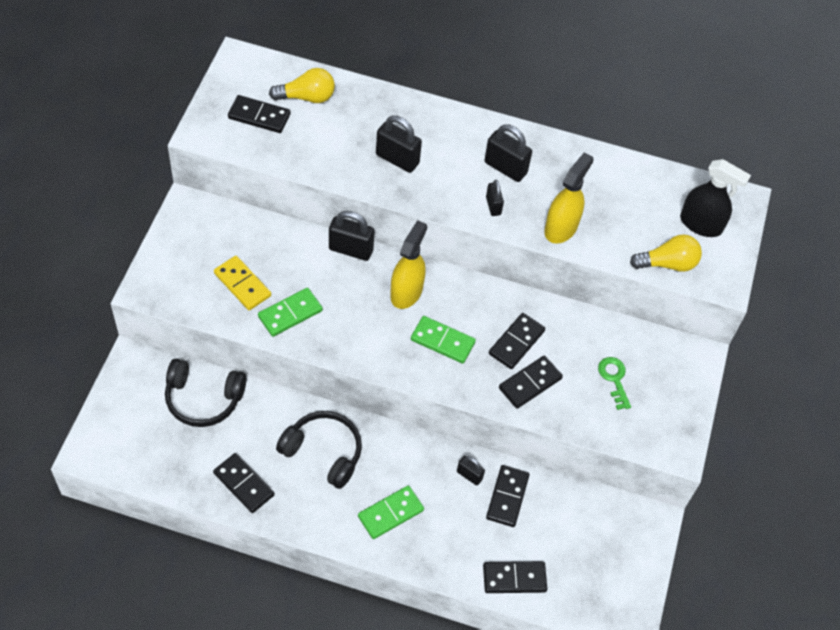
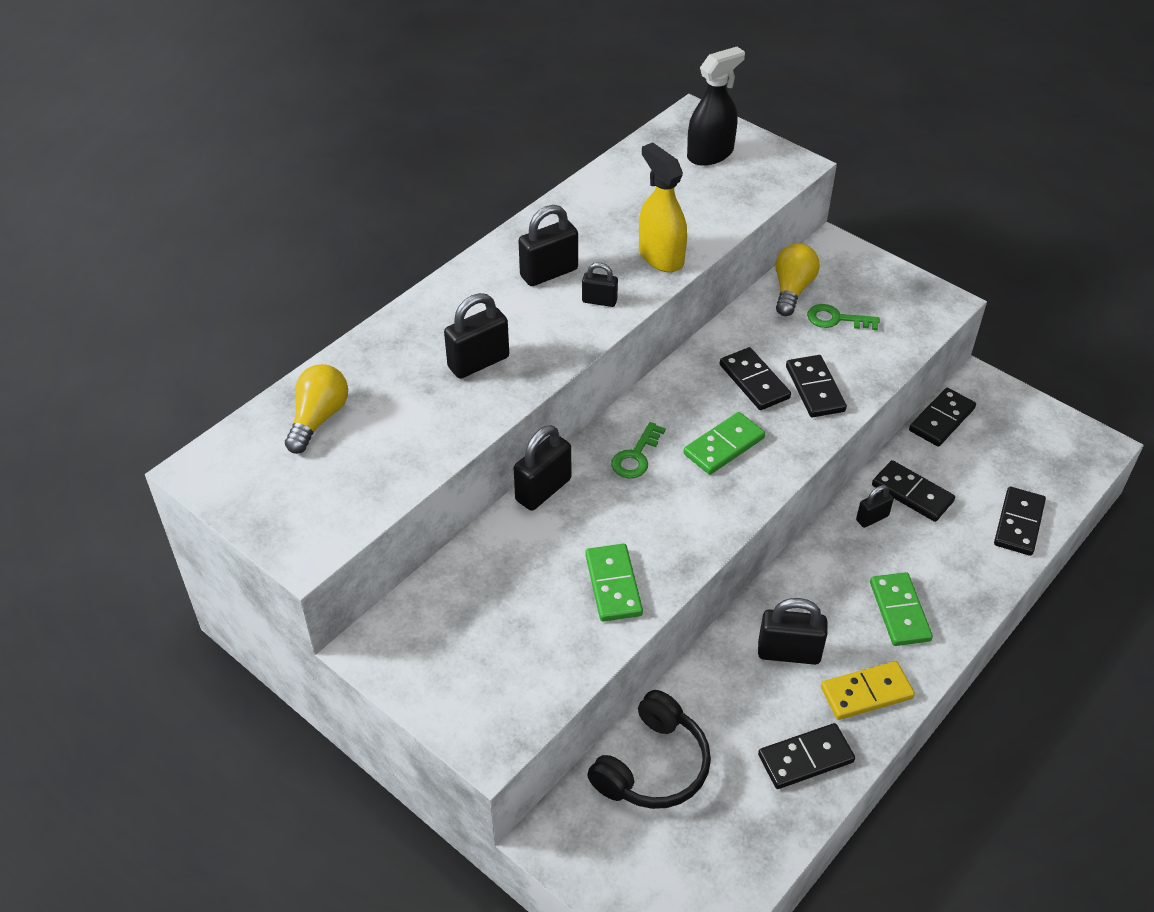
camera: 60 degrees left, 10 degrees down
(242, 284) = (540, 624): yellow domino -> yellow domino (866, 693)
(259, 116) = (318, 478): black domino -> black domino (941, 419)
(323, 452) = (788, 652): black headphones -> black padlock
(406, 292) = (636, 456): yellow spray bottle -> green key
(667, 264) = (750, 194): yellow light bulb -> yellow light bulb (792, 290)

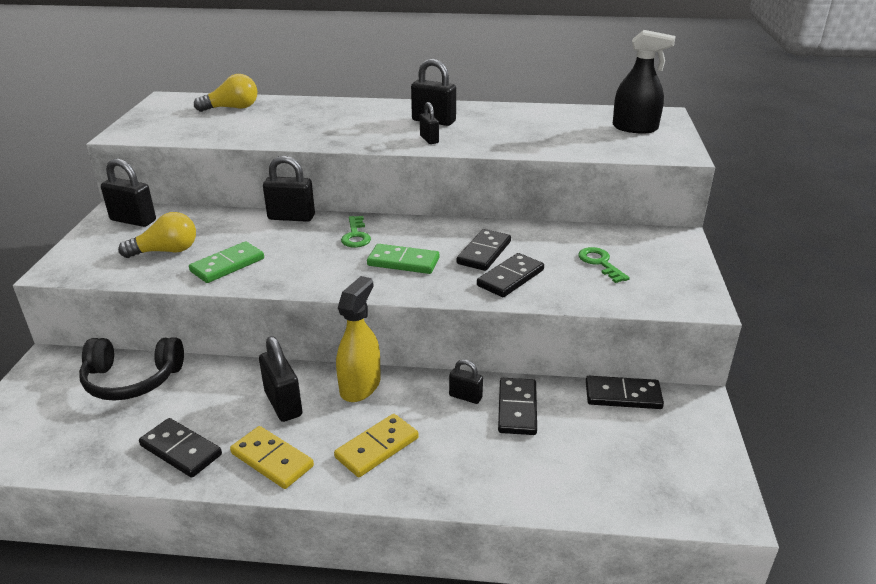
camera: 55 degrees right, 15 degrees down
(478, 362) = (326, 127): black padlock -> black padlock (133, 220)
(636, 456) = (356, 235): green key -> green key turned 90 degrees counterclockwise
(661, 257) = (502, 143): yellow spray bottle -> yellow spray bottle (360, 386)
(792, 290) = (602, 237): yellow light bulb -> yellow light bulb (166, 251)
(899, 611) = (377, 447): green domino -> yellow domino
(1019, 523) = (556, 487): black domino -> none

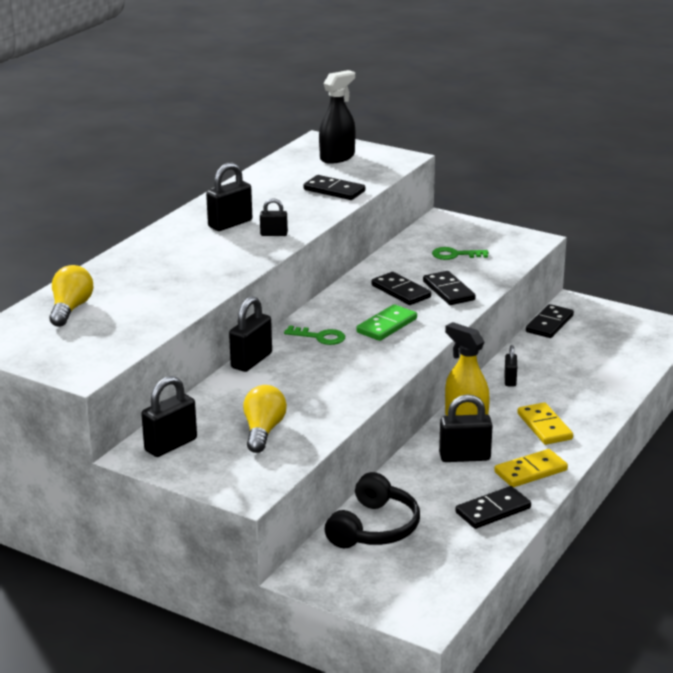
camera: 65 degrees left, 5 degrees down
(227, 265) = (321, 403): green domino -> none
(465, 396) = (510, 380): black padlock -> black padlock turned 45 degrees counterclockwise
(517, 408) = (537, 364): black domino -> black domino (334, 190)

